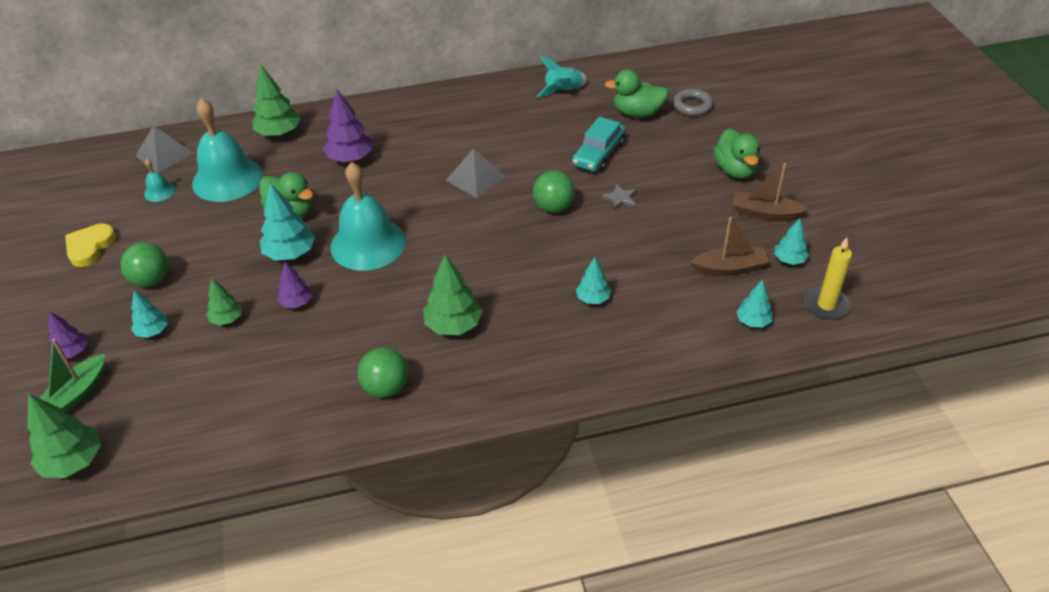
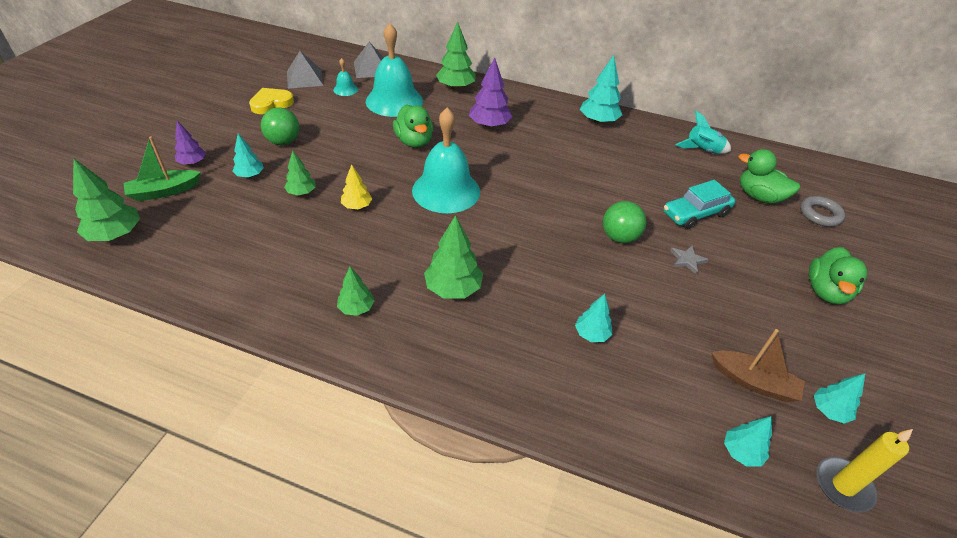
camera: 30 degrees right, 0 degrees up
(290, 253) = (386, 170): turquoise tree -> turquoise tree (598, 121)
(296, 302) = (357, 206): purple tree -> yellow tree
(386, 387) = (356, 308): green ball -> green tree
(476, 178) = (572, 183): grey pyramid -> grey pyramid (305, 78)
(765, 214) = (832, 349): brown boat -> none

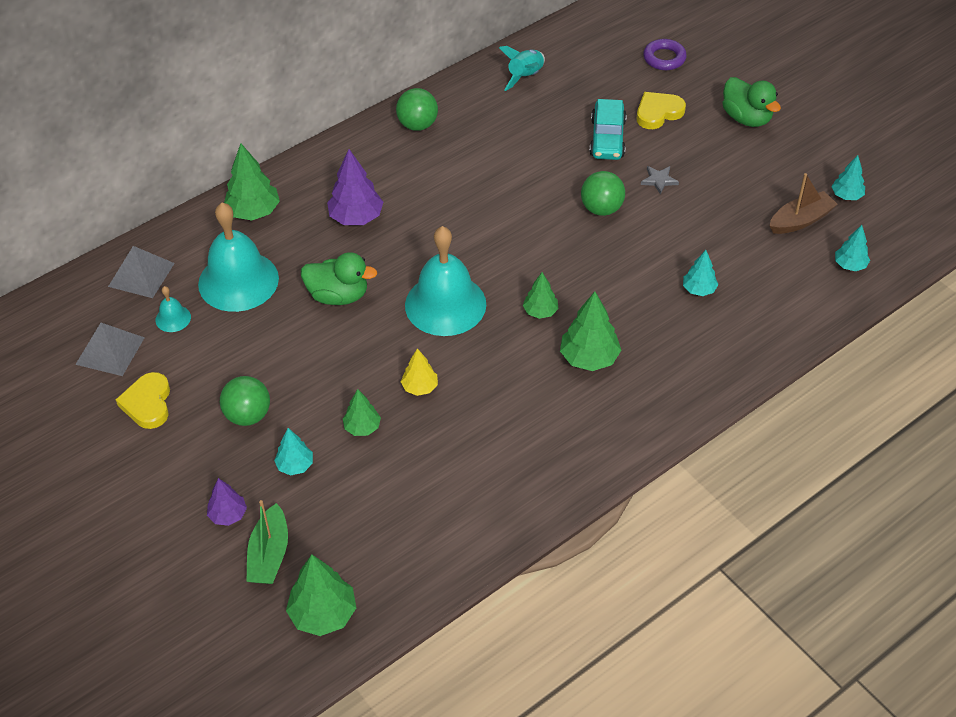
camera: 55 degrees left, 5 degrees up
(356, 308) = (569, 438): green tree -> green tree (540, 311)
(598, 121) = (417, 125): turquoise tree -> green ball
(758, 232) = (658, 113): none -> yellow heart
(759, 197) = (616, 81): green duck -> none
(820, 214) = (664, 58): grey ring -> purple ring
(843, 486) = (901, 229): yellow candle -> none

